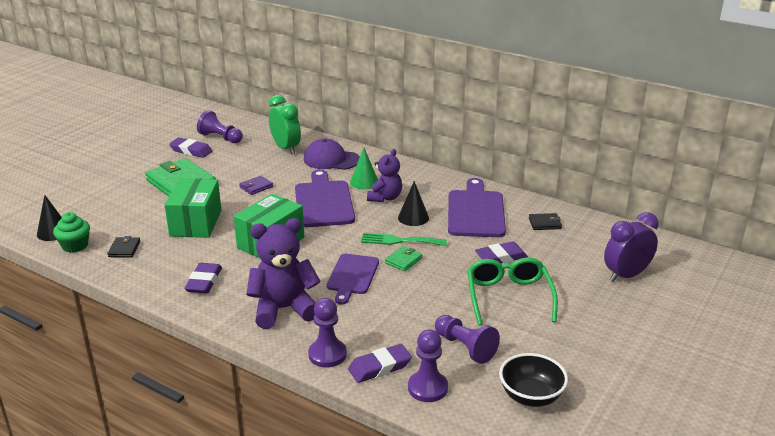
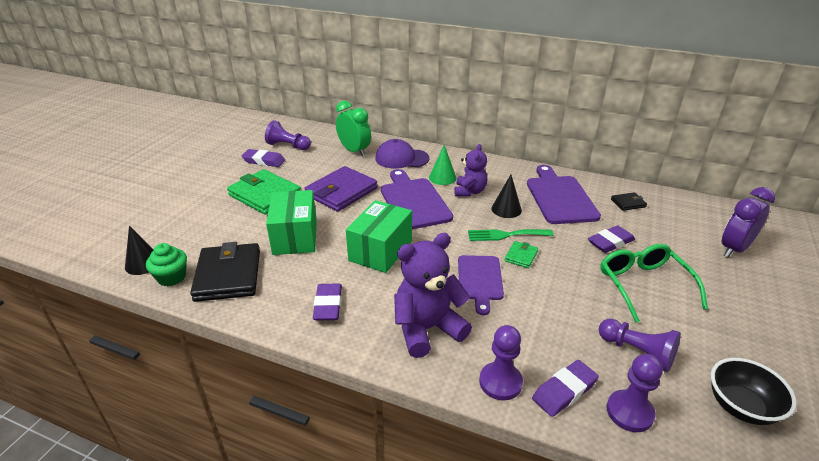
camera: 10 degrees left, 5 degrees up
(124, 249) = (228, 275): black wallet -> black wallet, size x2.19
(256, 187) = (341, 192): purple wallet -> purple wallet, size x2.19

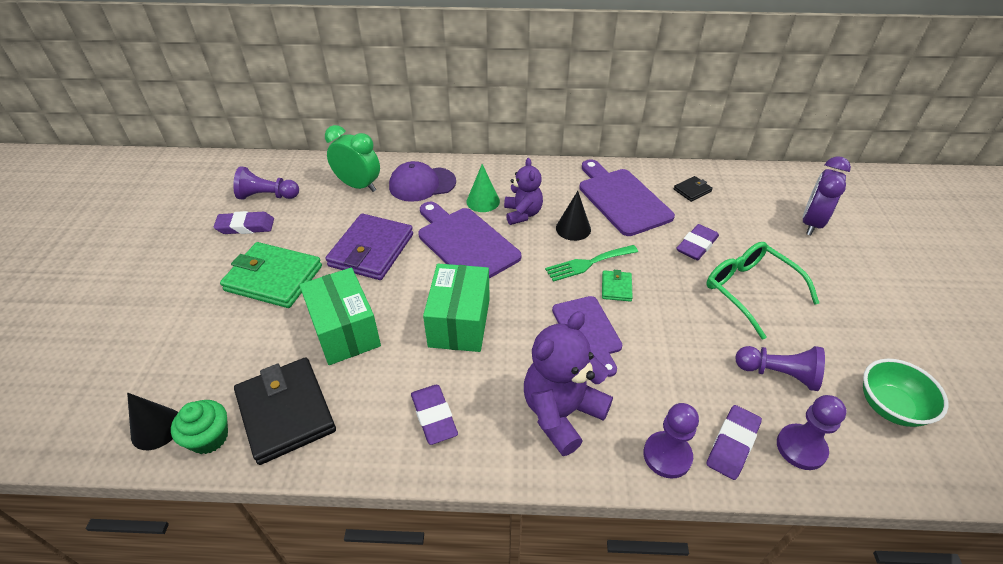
camera: 20 degrees left, 10 degrees up
(741, 406) = (890, 407): black bowl -> green bowl

